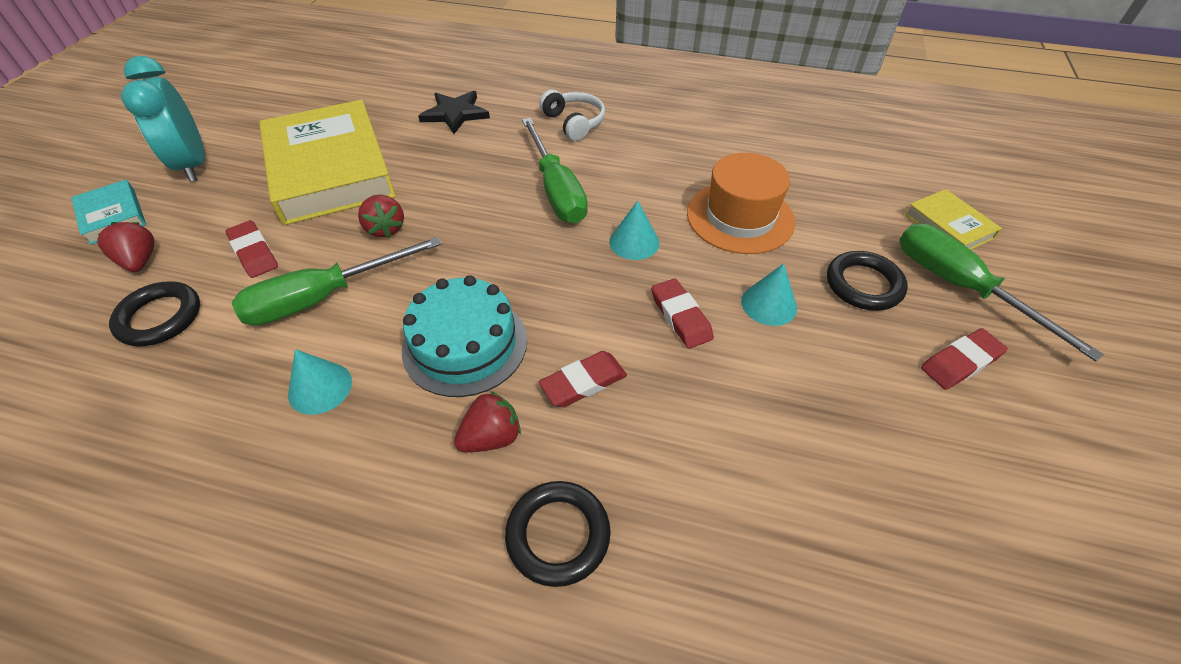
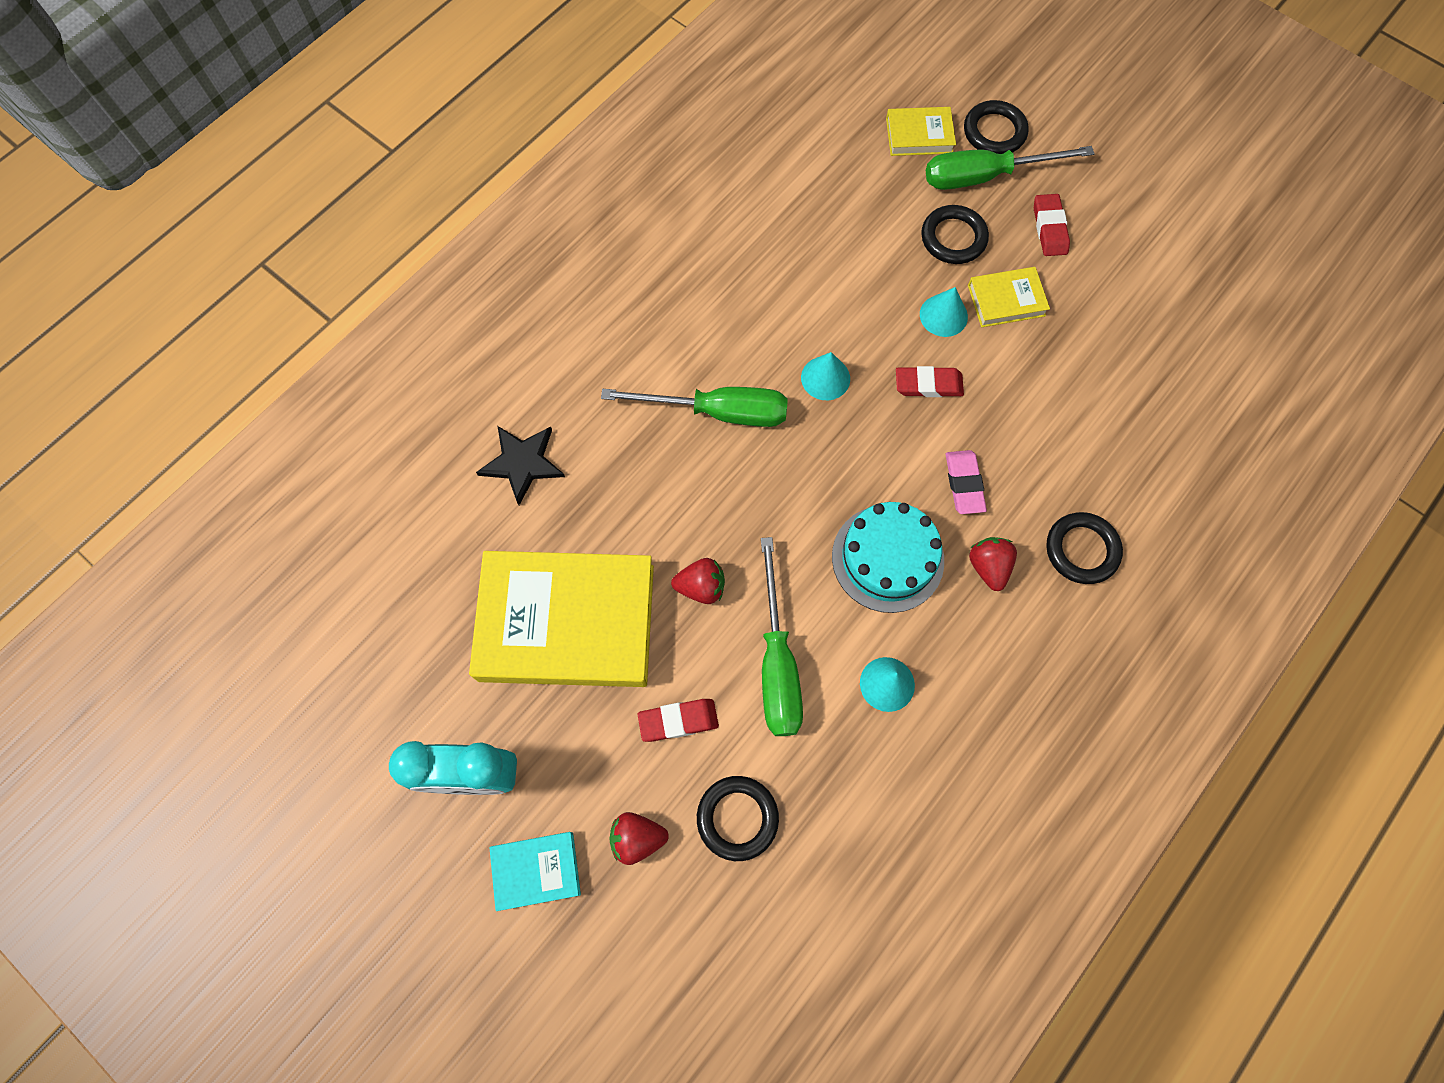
camera: 65 degrees left, 20 degrees up
(574, 123) = (609, 349): white headphones -> none
(583, 382) = (964, 484): red eraser -> pink eraser
(740, 217) = (834, 279): orange hat -> none
(833, 351) = (1006, 300): none -> yellow book
(1020, 278) = (994, 132): none -> black ring

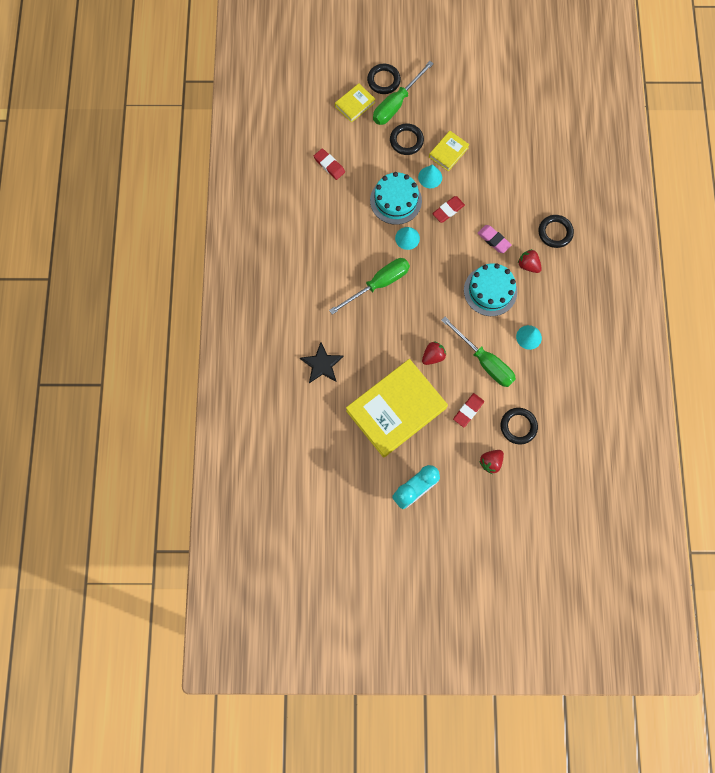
camera: 40 degrees left, 5 degrees up
(536, 870) = (466, 502): turquoise book -> none
(858, 311) = (395, 200): none -> turquoise cake
(1049, 228) = (439, 108): red eraser -> red eraser (329, 165)

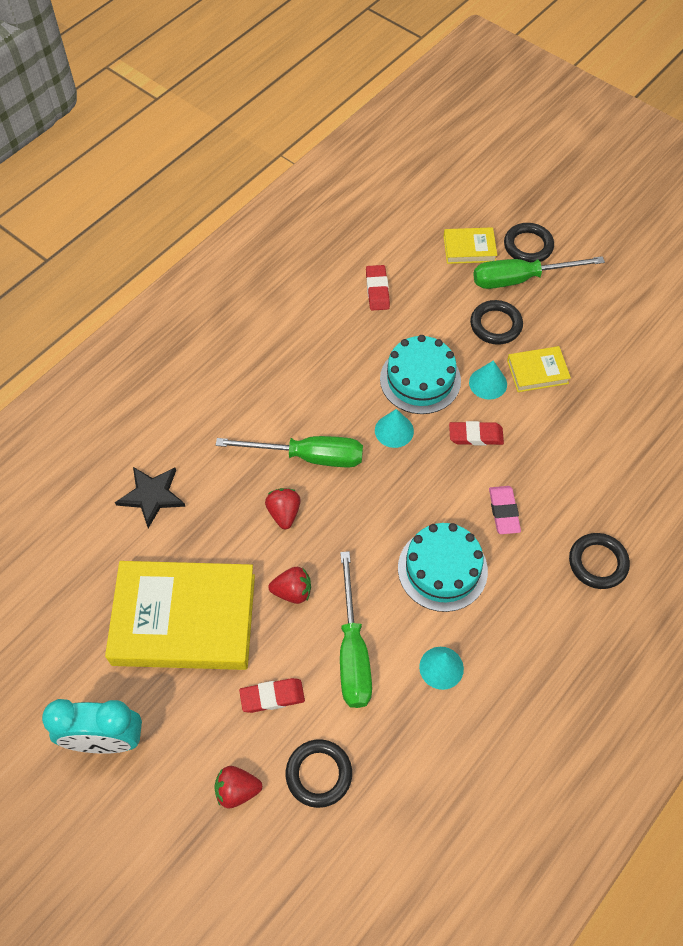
camera: 40 degrees right, 15 degrees down
(528, 265) = (523, 576): red strawberry -> red strawberry (284, 513)

